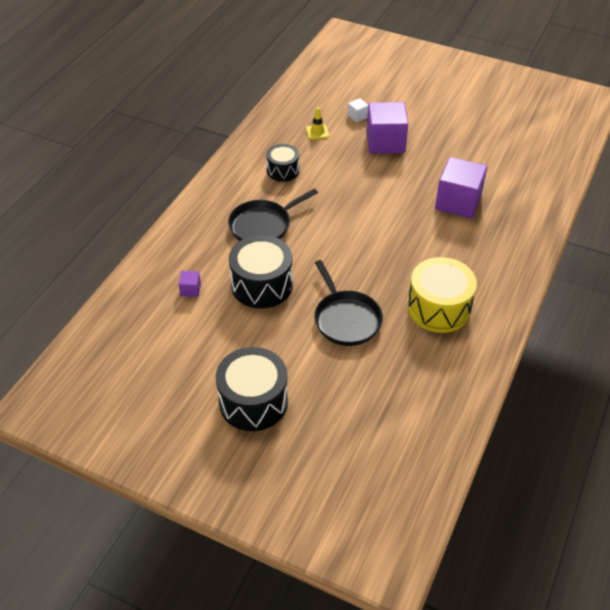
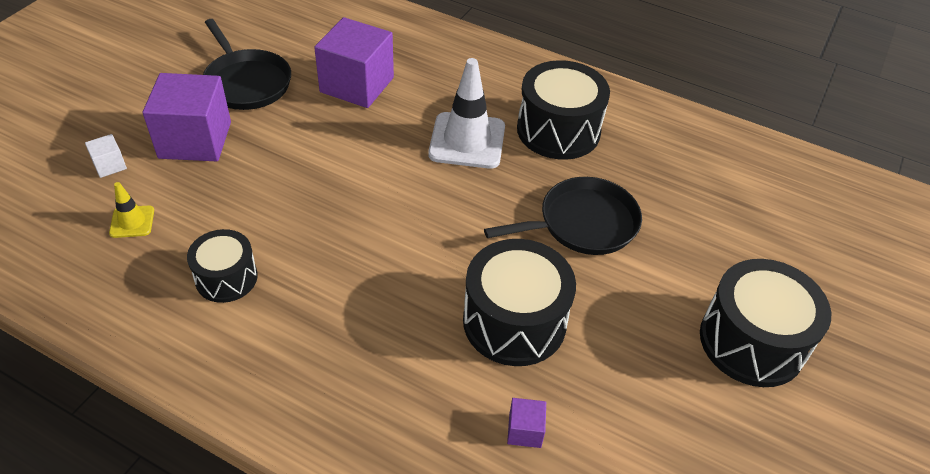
camera: 90 degrees left, 0 degrees up
(263, 225) = (370, 314): black pan -> black pan (246, 82)
(414, 259) = (467, 141): none -> white traffic cone
(438, 308) = (558, 130): yellow drum -> black drum

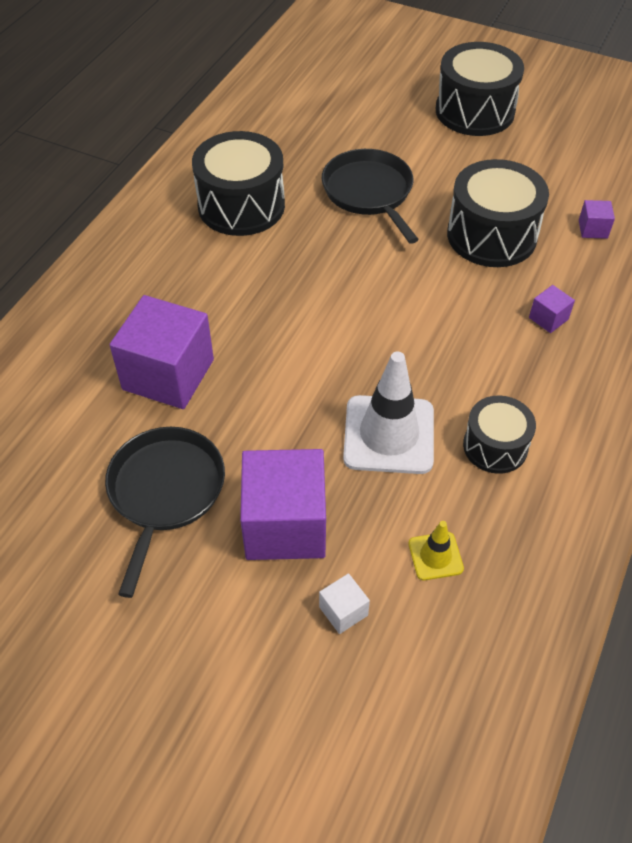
camera: 90 degrees left, 5 degrees up
(246, 82) = (165, 491): black pan -> black pan turned 45 degrees counterclockwise
(379, 352) = (548, 318): none -> purple cube
(467, 141) = (263, 272): white traffic cone -> white traffic cone (389, 435)

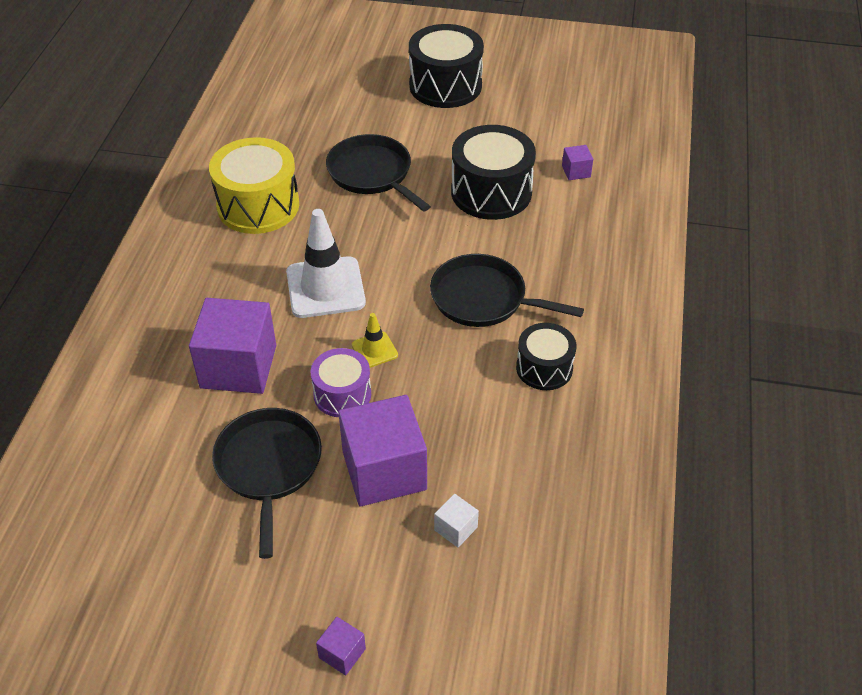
camera: 15 degrees left, 5 degrees down
(241, 206) = (258, 205): black drum -> yellow drum
(266, 428) = (342, 394): none -> purple drum
(389, 435) = (451, 377): white traffic cone -> white traffic cone (325, 287)
(435, 556) = (520, 467): yellow traffic cone -> yellow traffic cone (374, 350)
(449, 352) = (483, 298): none -> black pan
(548, 318) = (559, 254): purple cube -> purple cube (342, 653)

